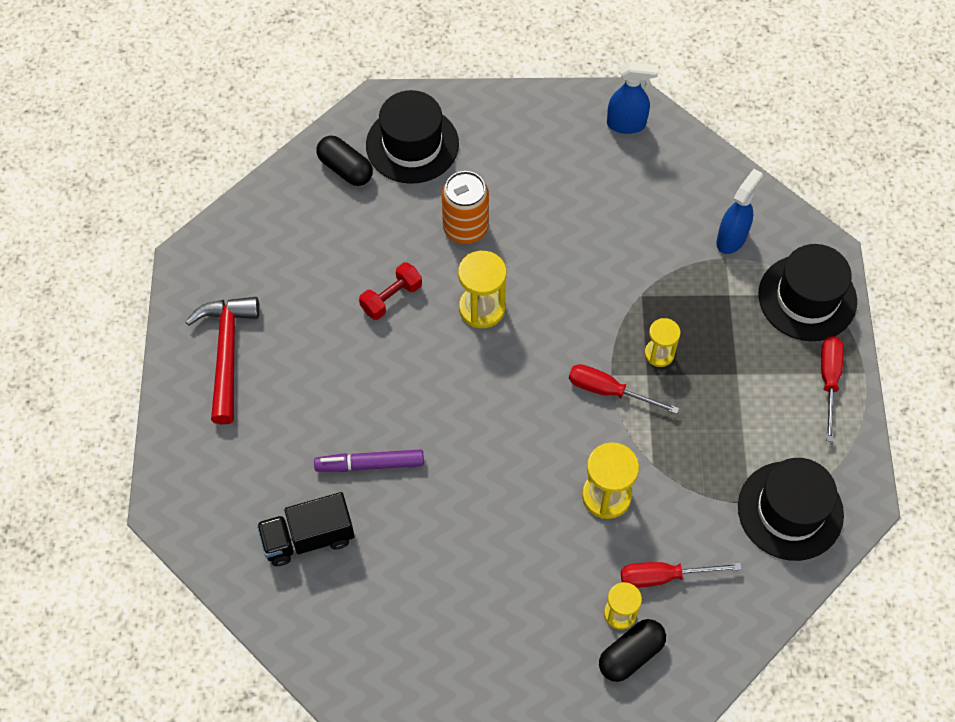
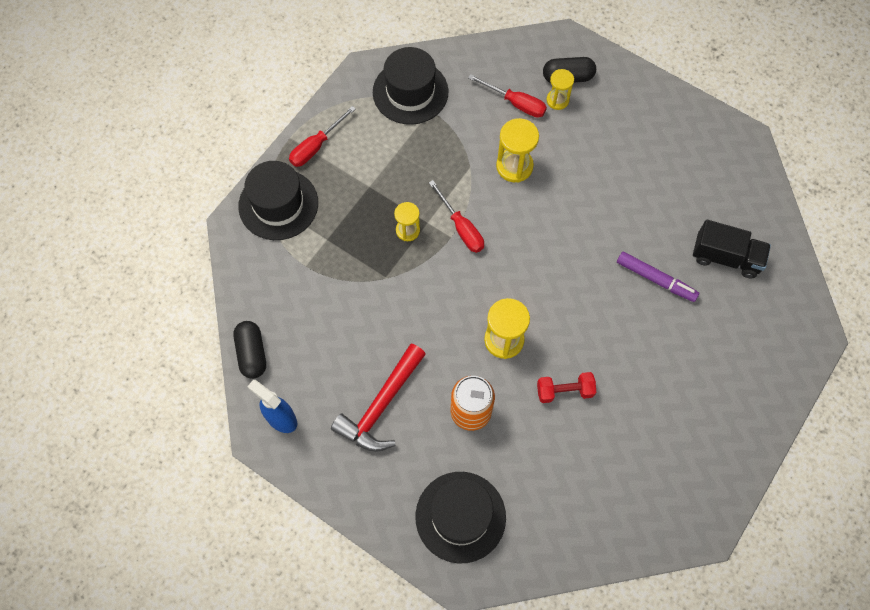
camera: 145 degrees left, 5 degrees up
(227, 352) = (714, 426): red hammer -> red hammer (381, 406)
(345, 169) = (529, 530): black capsule -> black capsule (252, 353)
(731, 239) = (288, 276): blue spray bottle -> none

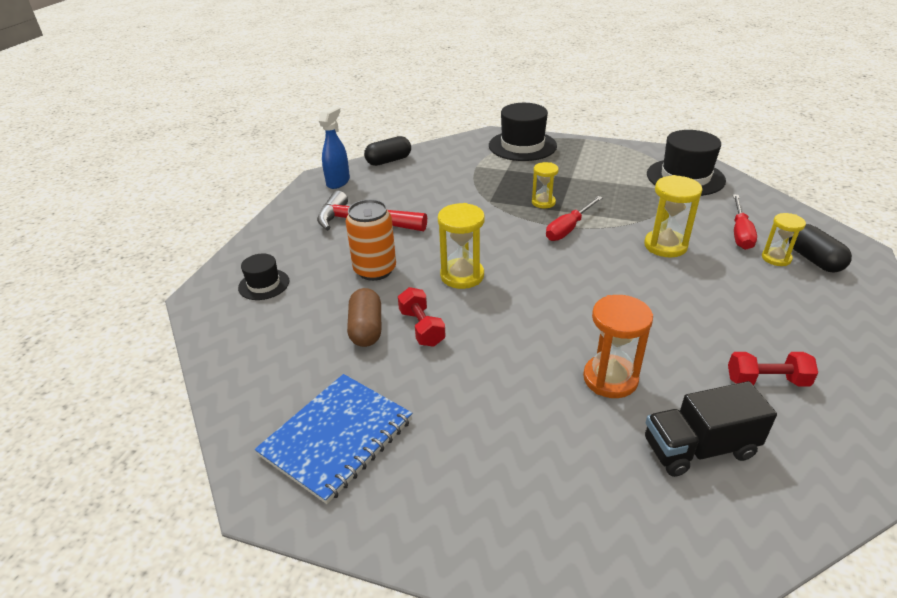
camera: 75 degrees right, 30 degrees down
(316, 146) = (587, 149): red screwdriver -> none
(460, 516) = (264, 284): black hat -> black hat, size x0.54
(553, 435) = (366, 329): none -> brown capsule
(656, 279) = (610, 379): purple marker -> orange hourglass
(666, 476) = (337, 438): none -> blue notebook
(682, 188) = (766, 381): none -> red dumbbell
(726, 257) = (699, 448): black truck -> black truck turned 75 degrees clockwise

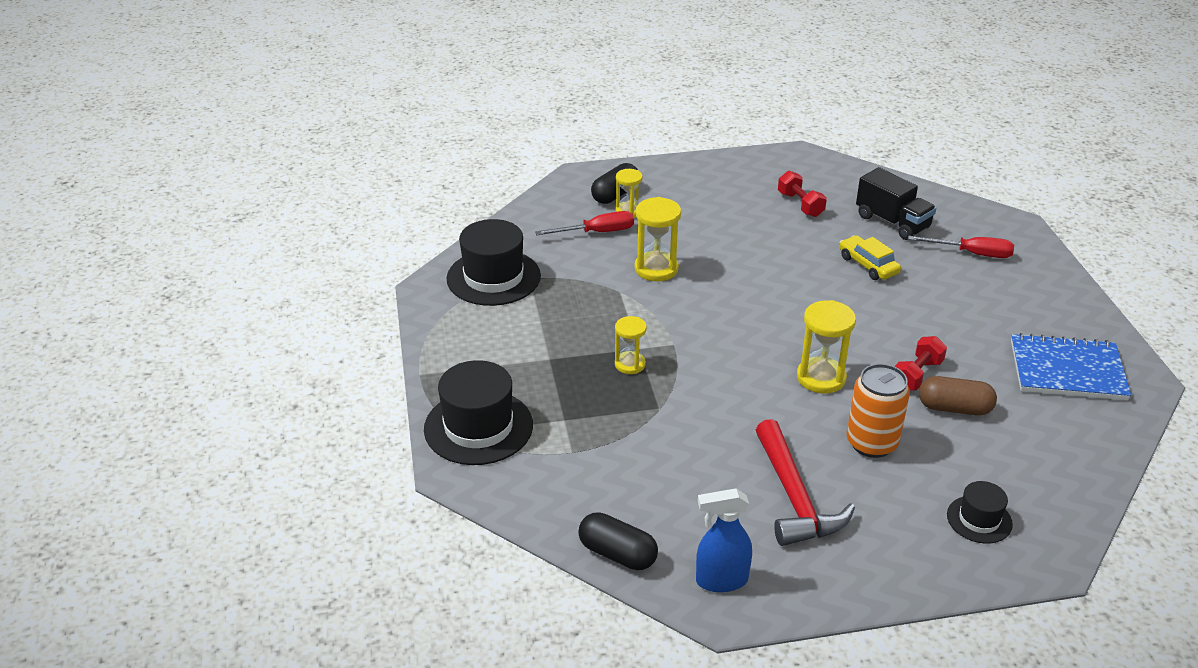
camera: 120 degrees left, 0 degrees up
(366, 329) = (954, 408): brown capsule -> brown capsule turned 45 degrees clockwise
(568, 228) = (673, 333): red screwdriver -> red screwdriver (972, 253)
(610, 379) = (868, 265): orange hourglass -> yellow car

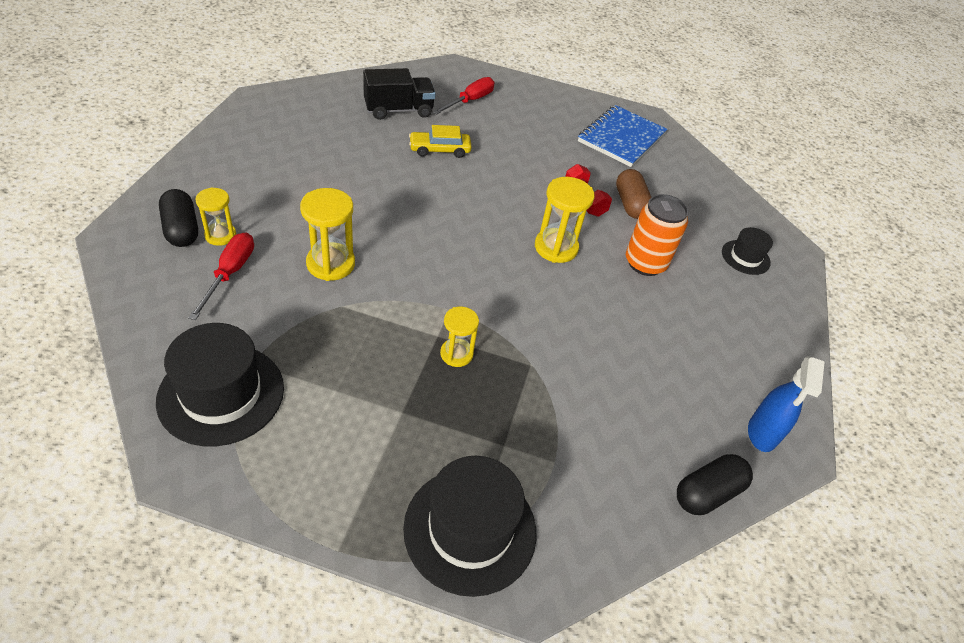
camera: 70 degrees left, 10 degrees up
(794, 498) = (686, 338): red hammer -> none
(800, 204) = (327, 137): red dumbbell -> none
(954, 408) = (630, 204): brown capsule -> brown capsule turned 45 degrees counterclockwise

